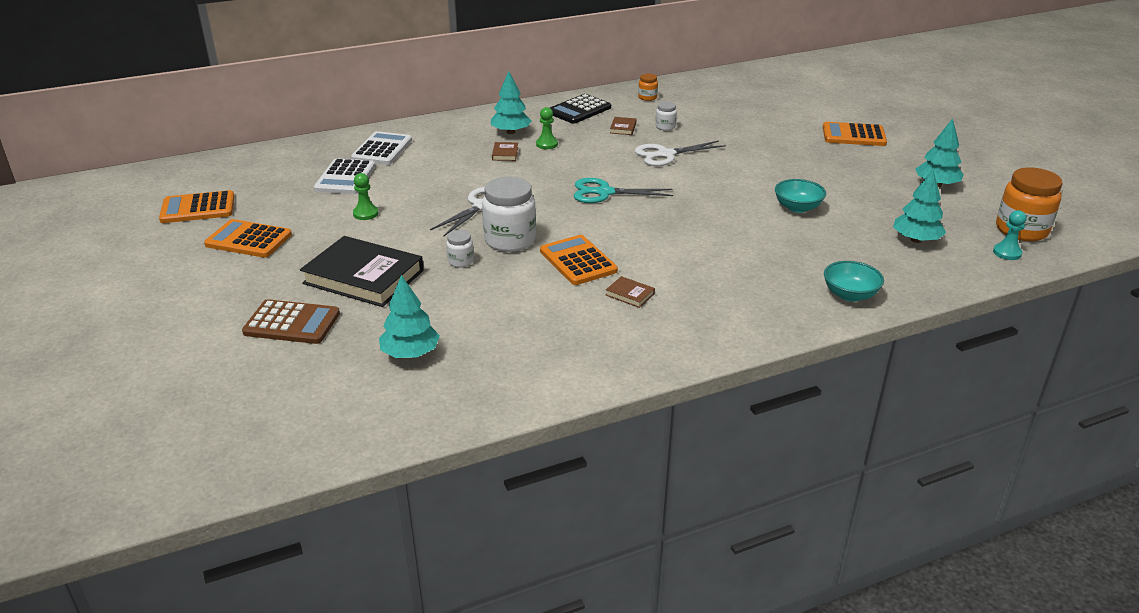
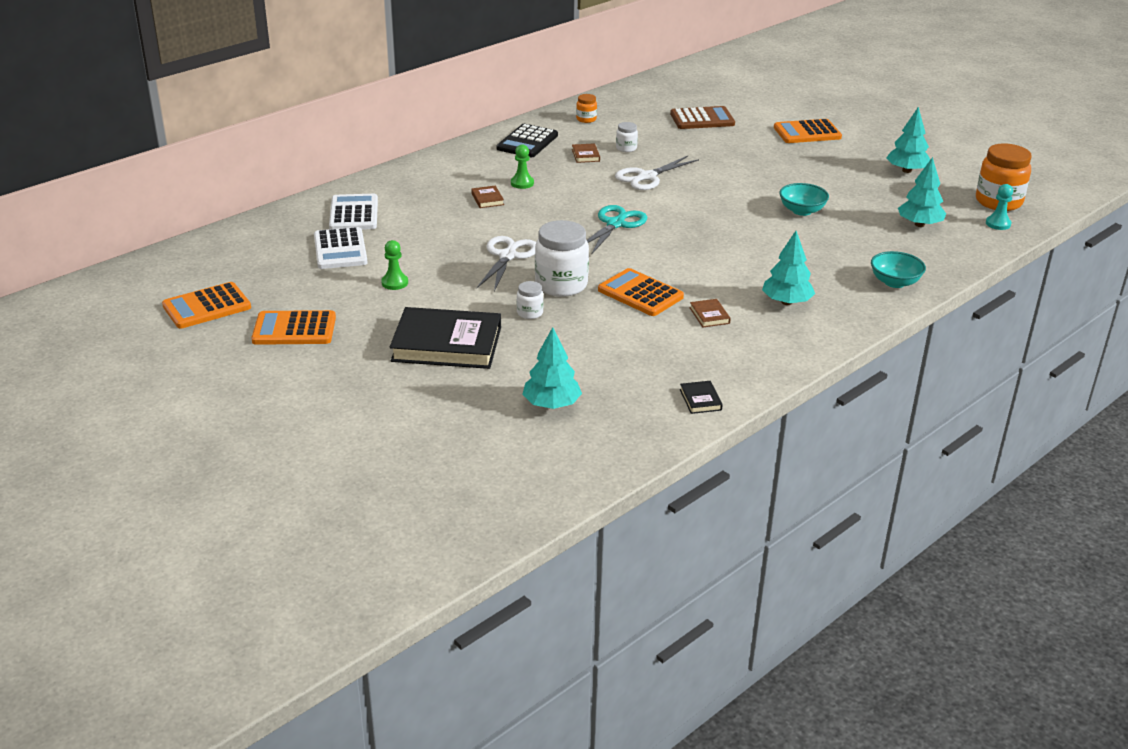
camera: 20 degrees left, 0 degrees up
(292, 323) = (413, 399): brown calculator -> brown calculator (702, 119)
(511, 132) = (475, 175): turquoise tree -> turquoise tree (786, 302)
(557, 379) = (700, 400): none -> black book
(604, 192) = (616, 224): turquoise scissors -> turquoise scissors turned 135 degrees clockwise
(630, 294) = (709, 315): brown book -> brown book turned 60 degrees clockwise

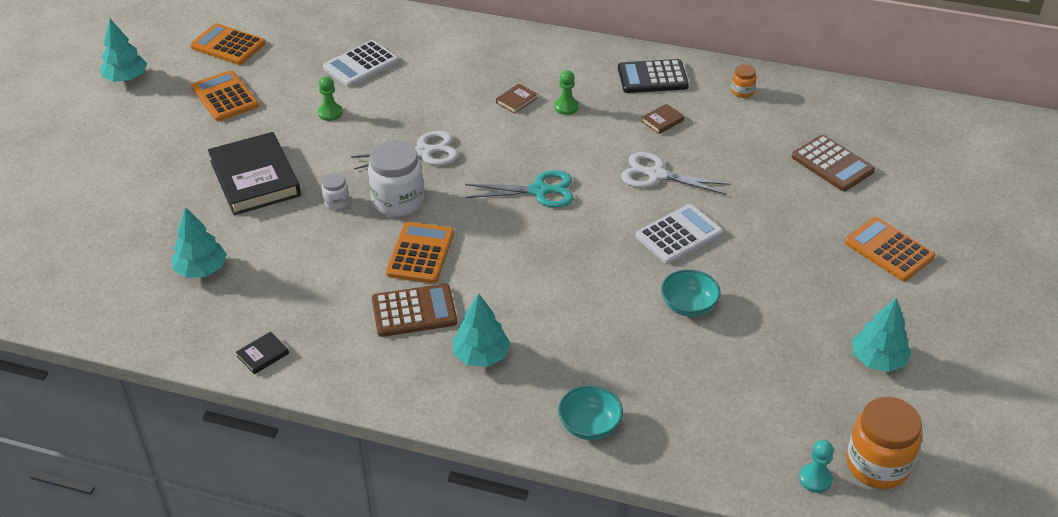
camera: 60 degrees right, 10 degrees up
(353, 213) = (425, 45): white calculator -> white calculator (678, 235)
(626, 148) = (705, 139): white jar -> none
(709, 315) = (414, 311): brown book -> brown calculator
(919, 224) = (746, 409): turquoise tree -> turquoise tree (126, 78)

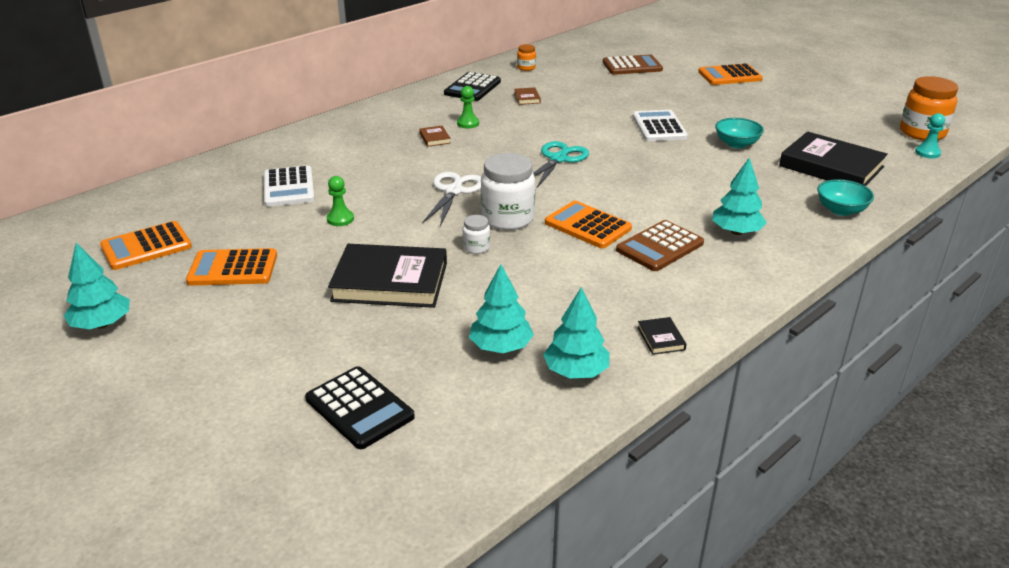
camera: 60 degrees left, 10 degrees down
(94, 230) = (359, 408): none -> black calculator
(414, 311) = (660, 247): brown calculator -> brown calculator turned 150 degrees counterclockwise
(656, 175) = (585, 116): white scissors -> none
(696, 396) = (831, 166): none -> black book
(877, 360) = (828, 106): turquoise tree -> turquoise tree (576, 371)

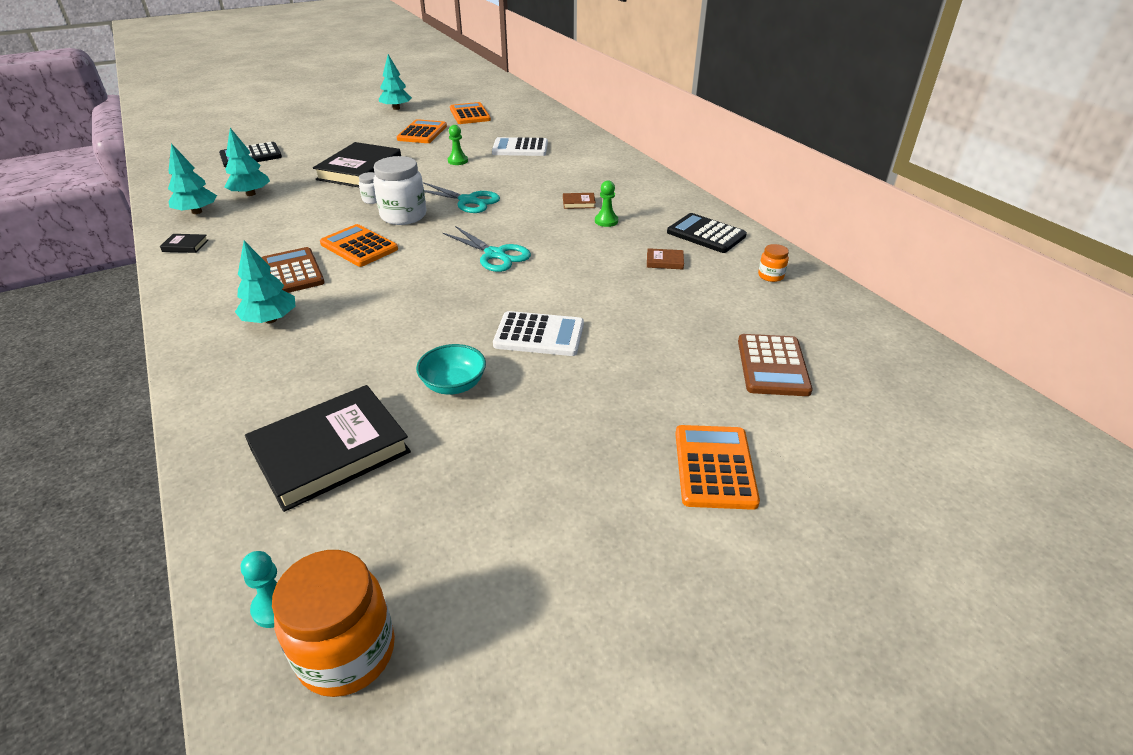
camera: 105 degrees right, 5 degrees up
(454, 191) = (468, 201): white scissors -> turquoise scissors
(587, 226) = (359, 246): orange calculator -> orange calculator turned 105 degrees counterclockwise
(841, 210) = (231, 410): turquoise bowl -> none

